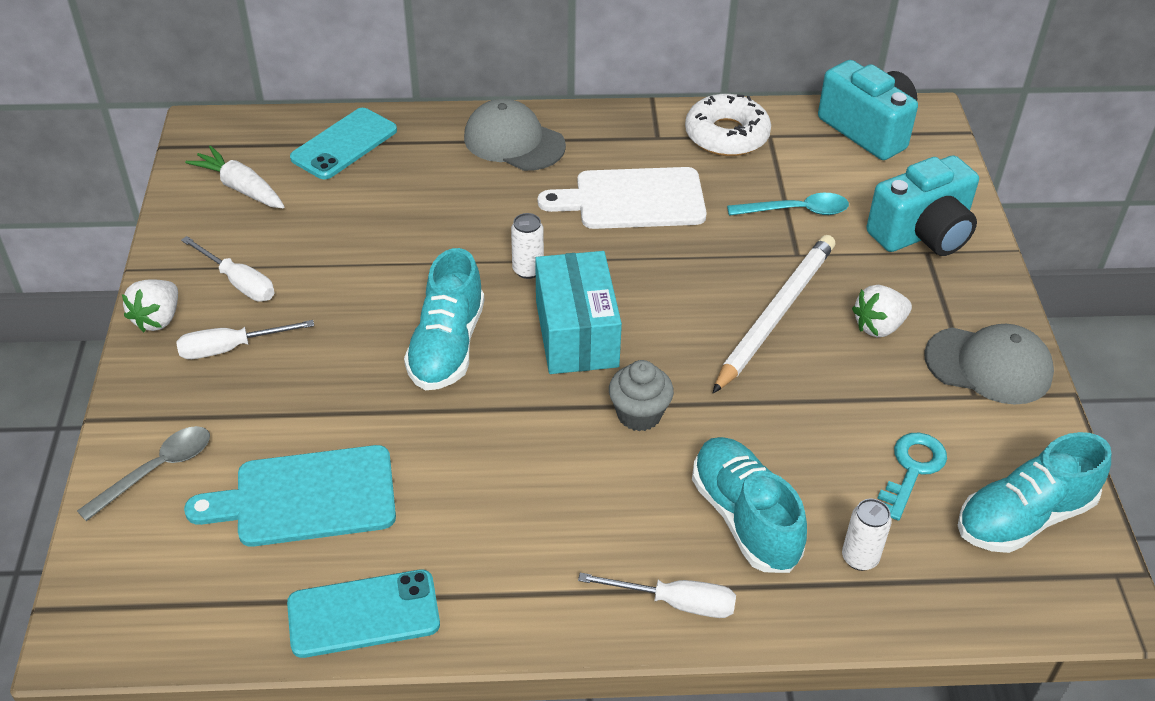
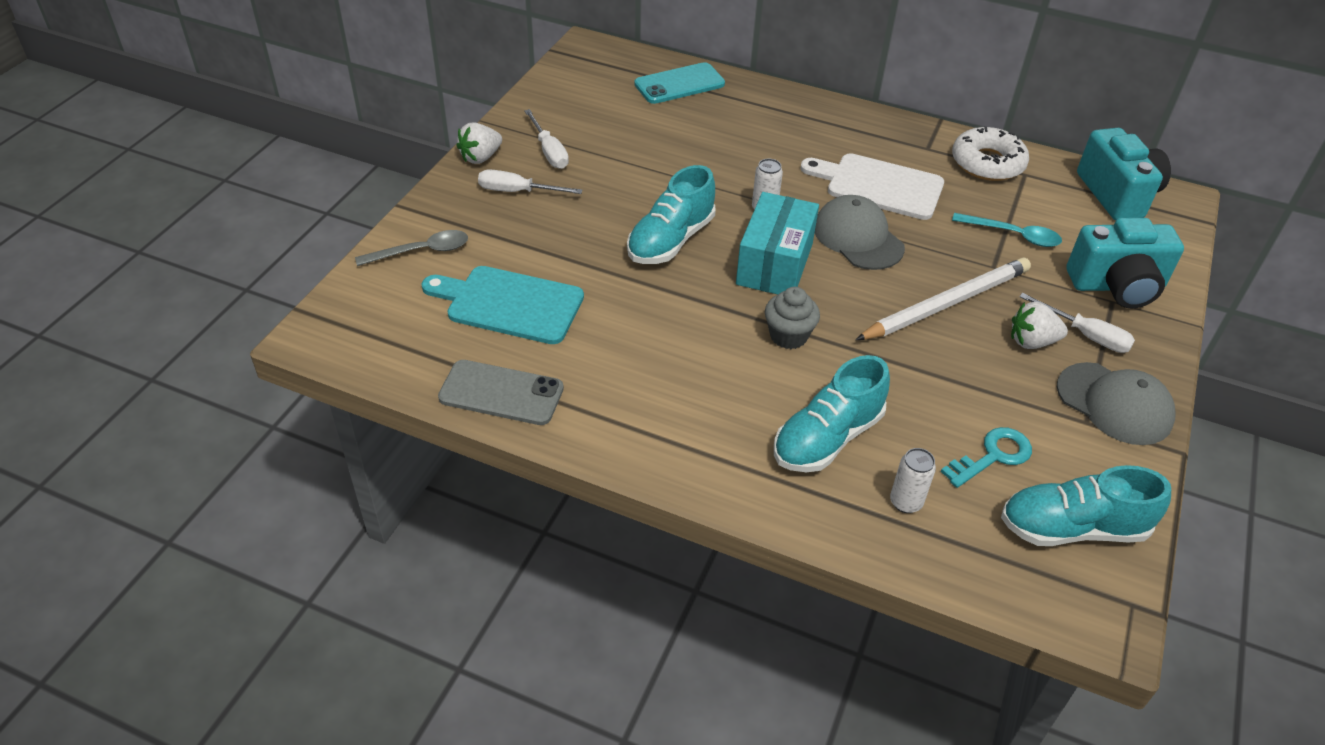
camera: 25 degrees right, 0 degrees up
(240, 188) = (588, 91): white carrot -> none
(363, 614) = (501, 393): turquoise phone -> grey phone
(514, 141) = (809, 118): grey cap -> grey cap (858, 237)
(675, 603) = (734, 475): white screwdriver -> white screwdriver (1085, 335)
(745, 518) = (827, 438): turquoise shoe -> turquoise shoe turned 135 degrees counterclockwise

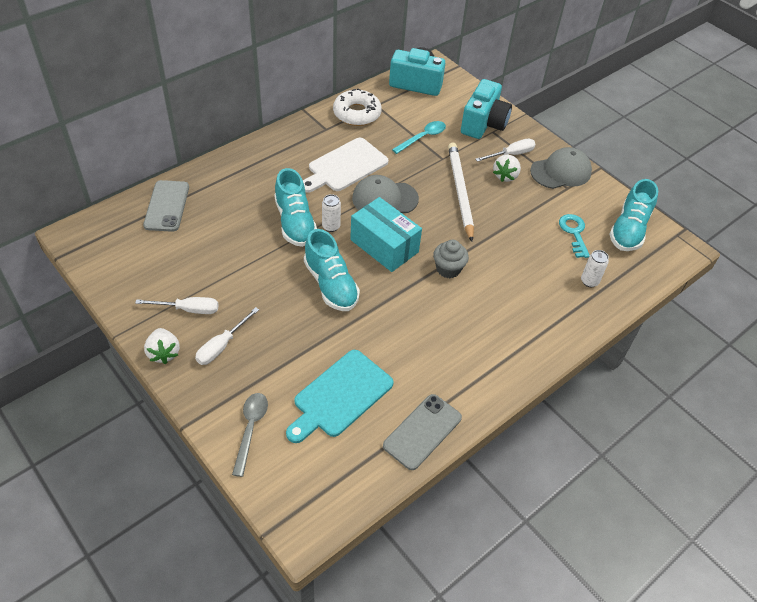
camera: 65 degrees left, 5 degrees up
(679, 84) = (167, 206): turquoise phone -> grey phone
(827, 438) = (533, 290): turquoise shoe -> turquoise shoe (295, 222)

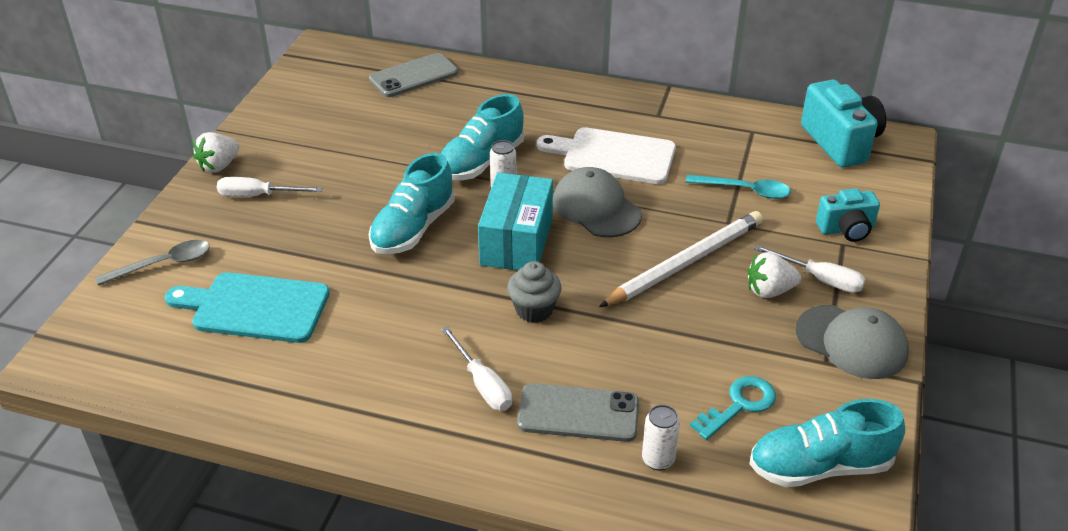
camera: 60 degrees right, 10 degrees down
(188, 309) = (287, 153): white screwdriver -> white screwdriver (482, 384)
(357, 113) = (716, 124): white donut -> none
(422, 431) = (251, 396): grey phone -> grey phone (578, 413)
(483, 124) = (846, 229): turquoise camera -> turquoise camera, size x0.62

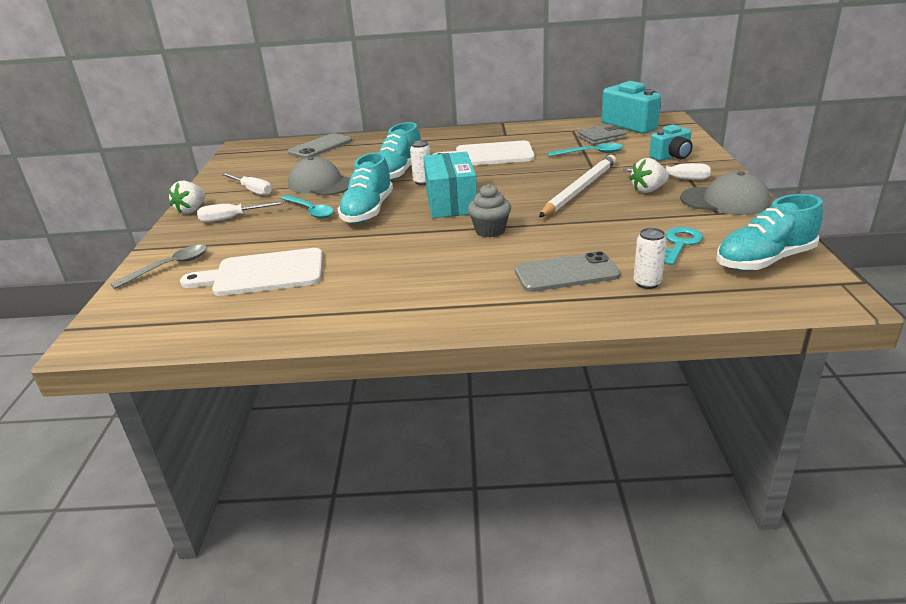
camera: 15 degrees left, 10 degrees down
(255, 307) = (263, 273): turquoise cutting board -> white cutting board
(348, 208) = (310, 211): none -> turquoise spoon
(482, 384) = (480, 274): white screwdriver -> white screwdriver (252, 191)
(596, 207) = (496, 178): grey cap -> grey cap (321, 184)
(780, 159) = (601, 137): none -> grey wallet

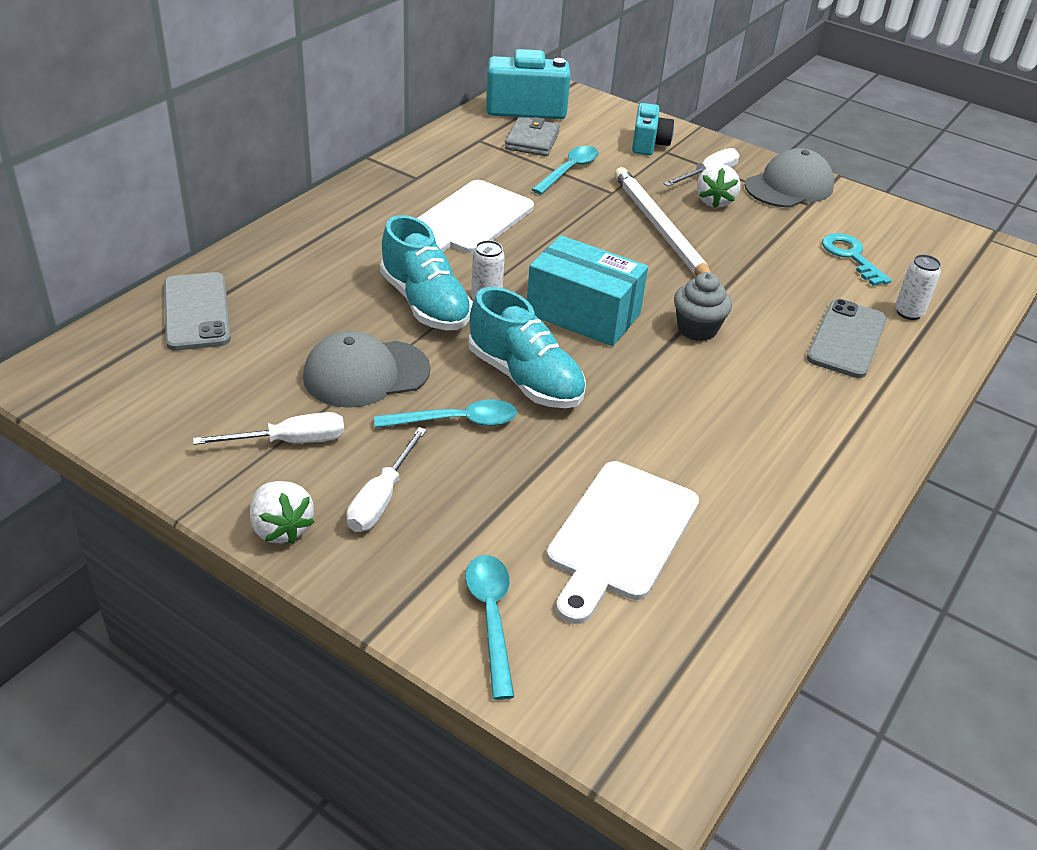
camera: 60 degrees left, 10 degrees up
(169, 267) = (491, 618): grey spoon -> turquoise spoon
(764, 260) = (923, 242): turquoise shoe -> none

